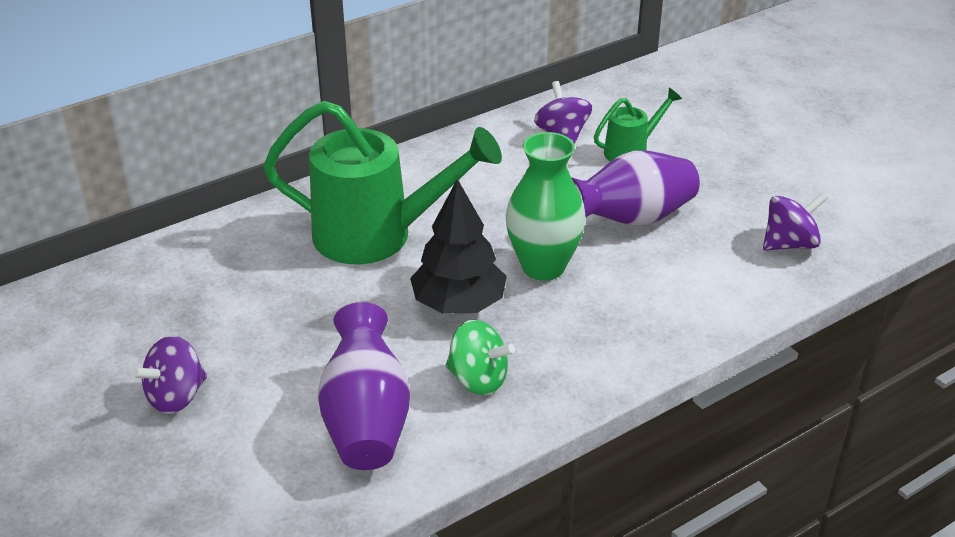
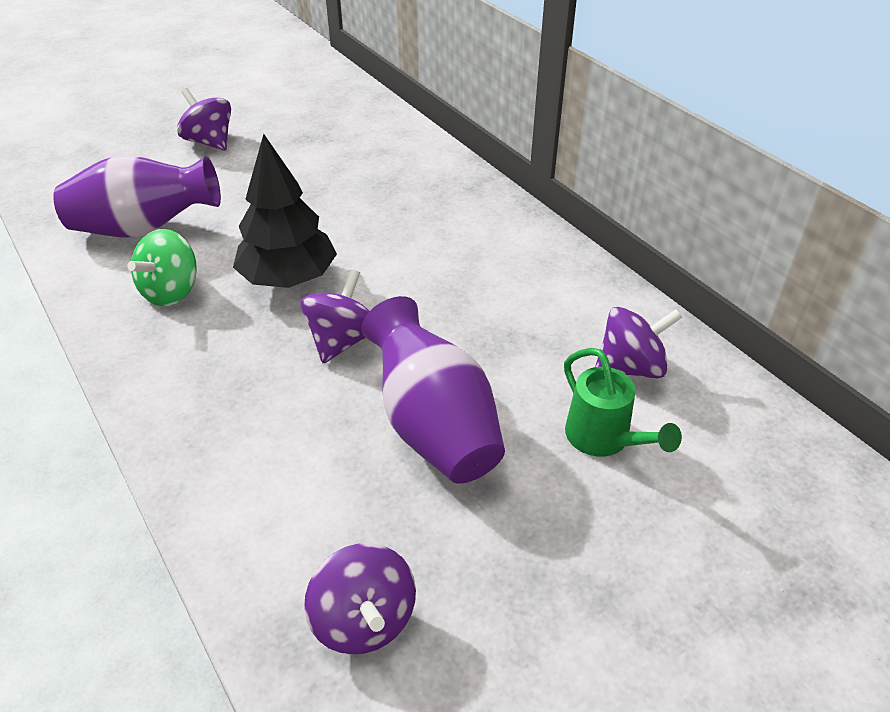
camera: 90 degrees right, 5 degrees up
(377, 235) = (408, 225): green watering can -> none
(543, 266) = (342, 341): green vase -> purple spinning top

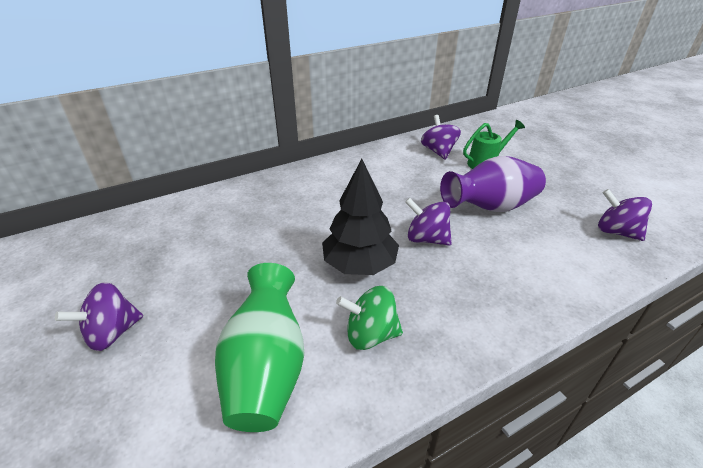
camera: 85 degrees left, 5 degrees down
(145, 229) = (267, 370): purple vase -> green vase
(171, 291) = (370, 334): green spinning top -> green spinning top turned 150 degrees clockwise
(364, 620) = (616, 232): purple spinning top -> purple spinning top turned 120 degrees counterclockwise

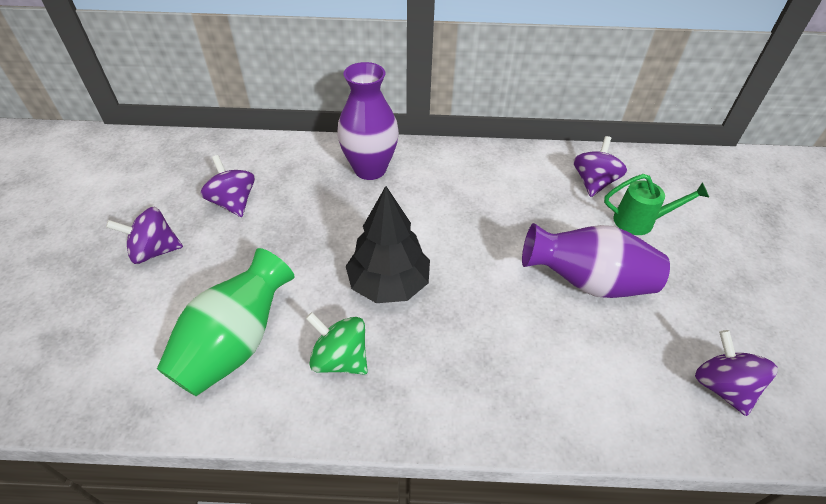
camera: 30 degrees right, 10 degrees up
(273, 195) = (370, 169): none -> purple vase
(426, 239) = (479, 287): purple spinning top -> purple spinning top (233, 202)

